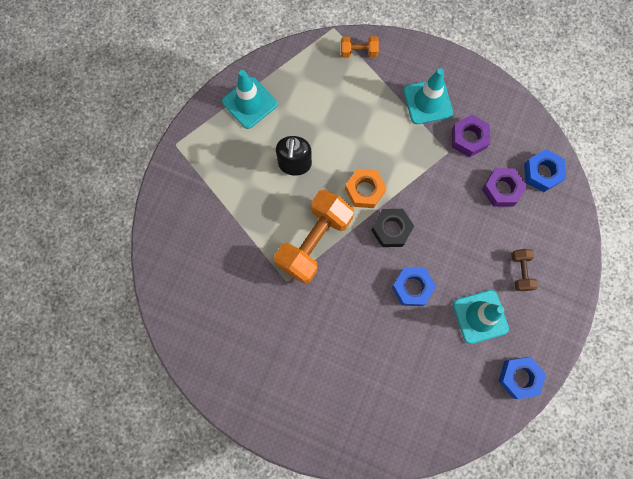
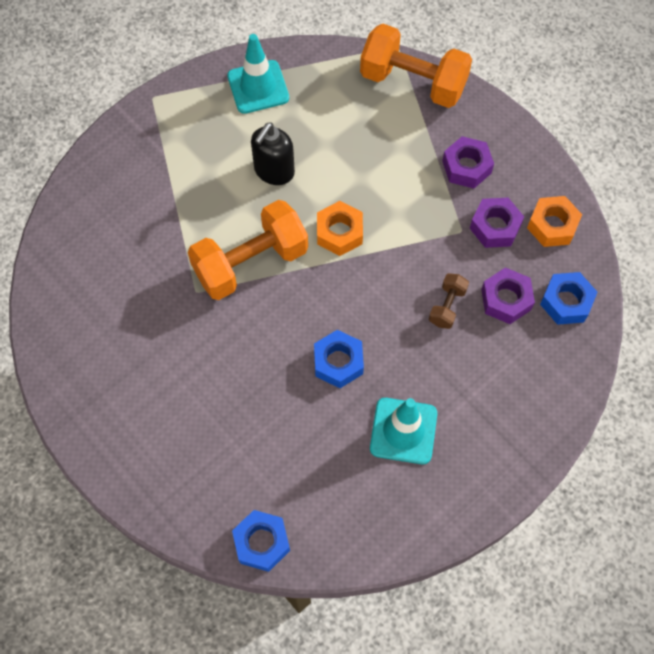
camera: 25 degrees right, 10 degrees down
(358, 52) = (413, 82): orange dumbbell -> orange dumbbell, size x2.17
(391, 229) = (348, 288): black nut -> none
(427, 102) = (466, 167): turquoise traffic cone -> purple nut
(506, 120) = (552, 226): none -> orange nut
(519, 377) = (414, 522): blue nut -> blue nut (261, 542)
(520, 272) = (480, 402): brown dumbbell -> brown dumbbell (447, 306)

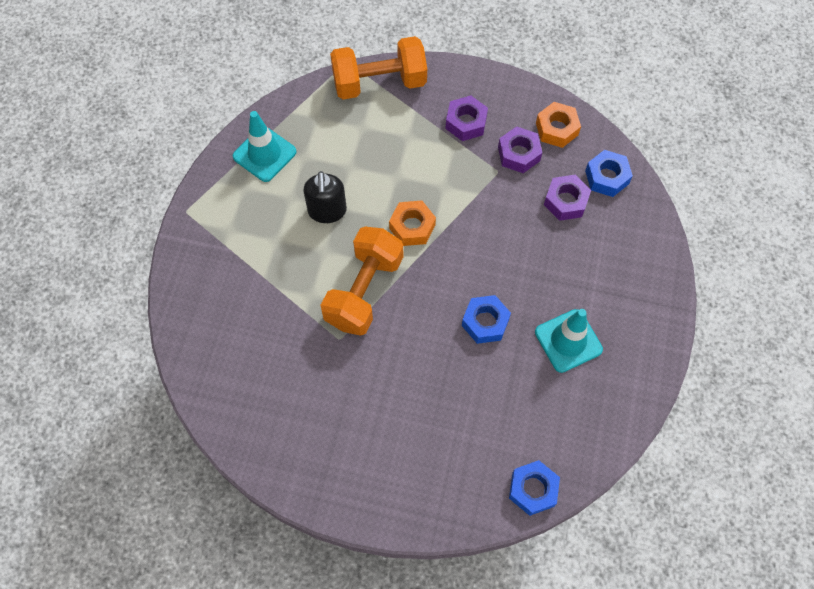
camera: 35 degrees left, 0 degrees up
(447, 306) = (529, 232): brown dumbbell -> none

